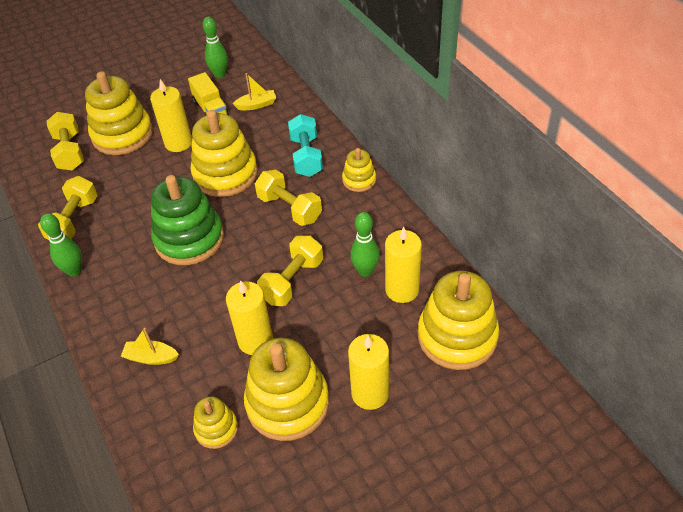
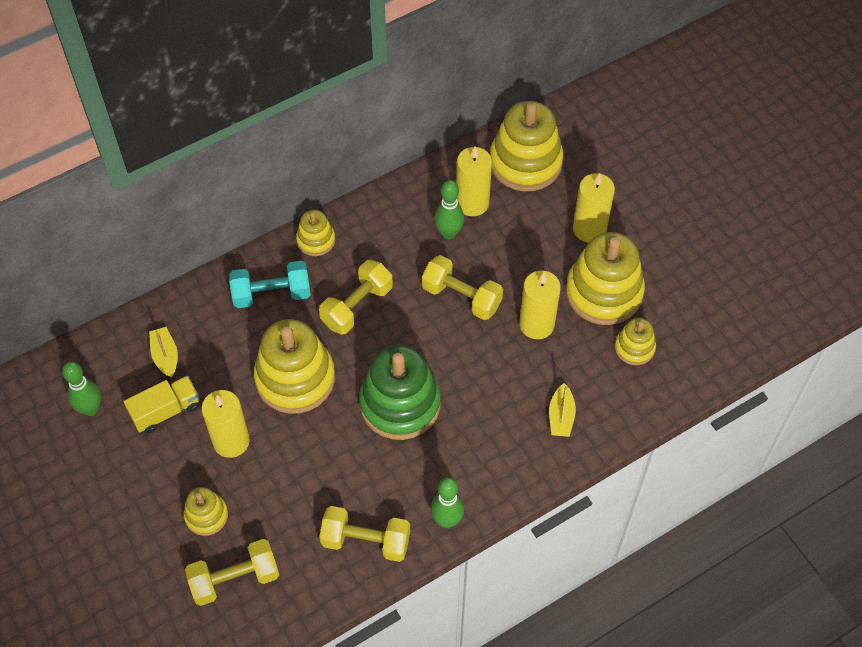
camera: 95 degrees left, 10 degrees up
(122, 135) = (206, 515): yellow stacking toy -> yellow stacking toy, size x0.51

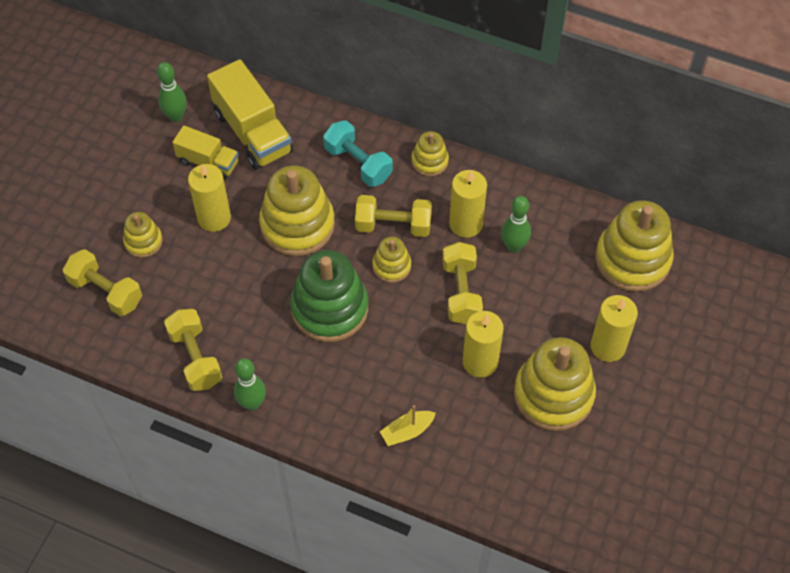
camera: 55 degrees right, 0 degrees up
(165, 356) = (252, 132): yellow boat -> yellow truck
(472, 203) = (557, 245): yellow candle -> yellow candle (466, 224)
(634, 348) = (518, 450): yellow stacking toy -> yellow stacking toy (391, 266)

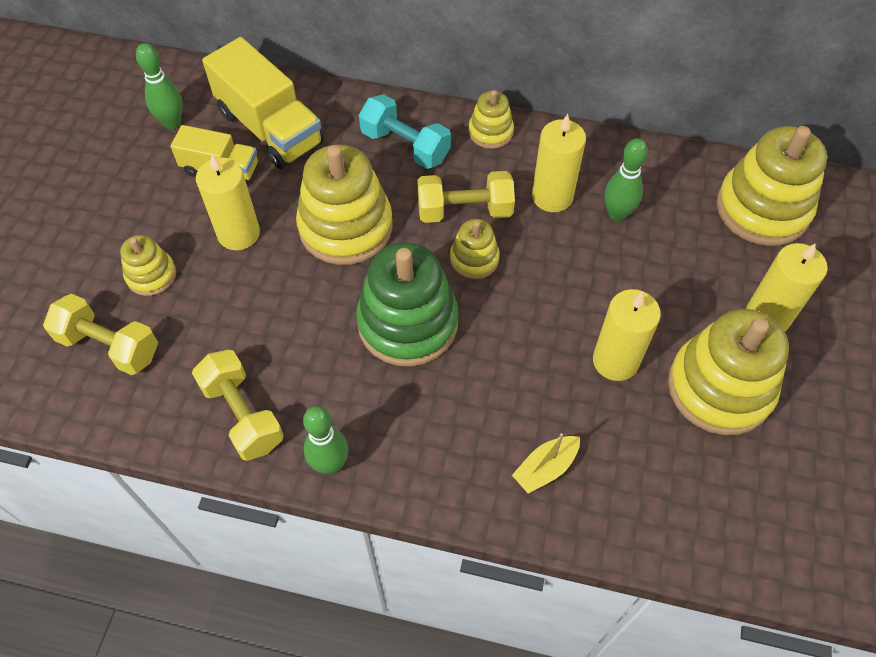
camera: 10 degrees left, 0 degrees up
(461, 292) = (568, 277): yellow dumbbell -> none

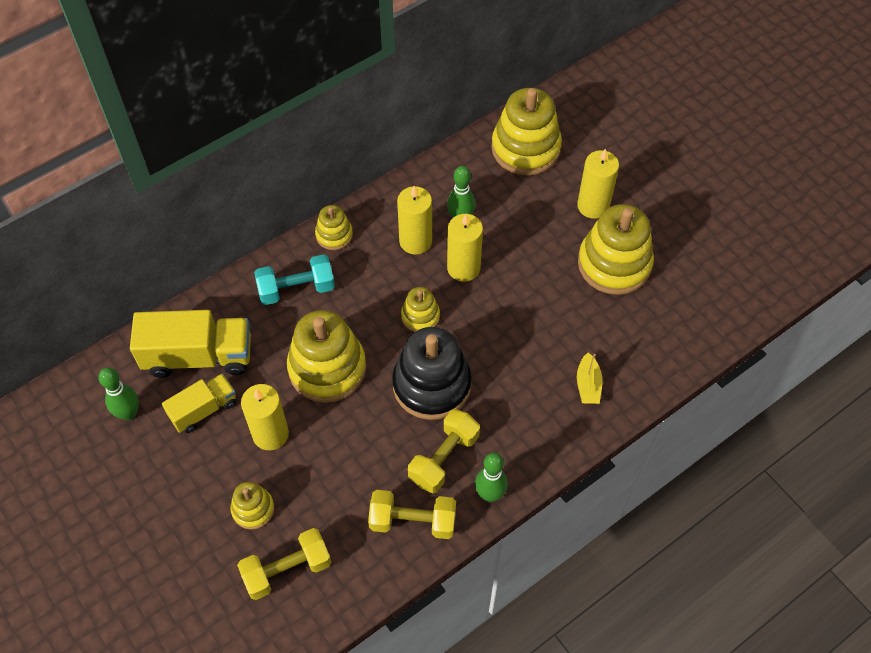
camera: 50 degrees left, 0 degrees up
(408, 323) = (431, 385): green stacking toy -> black stacking toy
(464, 211) = (380, 294): yellow dumbbell -> yellow dumbbell (444, 458)
(615, 361) = (554, 299): yellow candle -> yellow candle (463, 268)

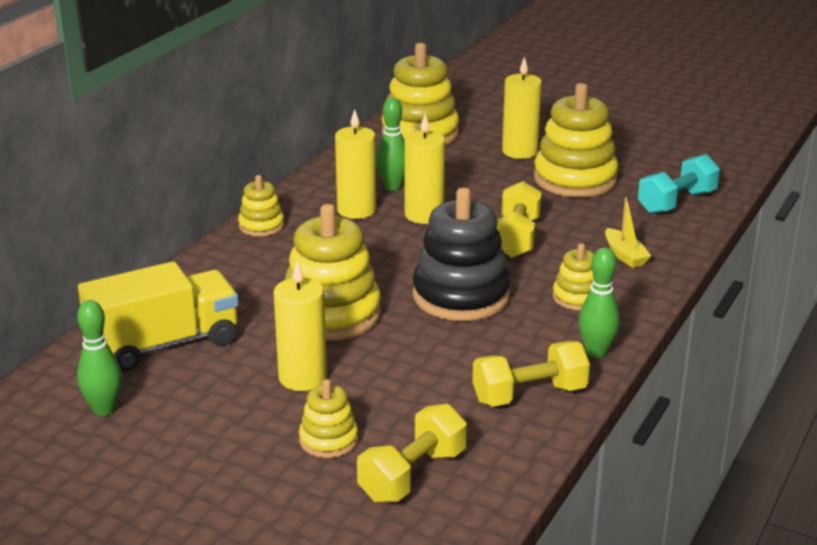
camera: 25 degrees left, 30 degrees down
(204, 410) = (202, 381): yellow truck -> none
(296, 289) = (247, 270): turquoise dumbbell -> turquoise dumbbell (676, 202)
(420, 316) = (406, 255): yellow stacking toy -> yellow stacking toy (577, 297)
(444, 458) = (522, 341): yellow dumbbell -> yellow dumbbell (517, 238)

